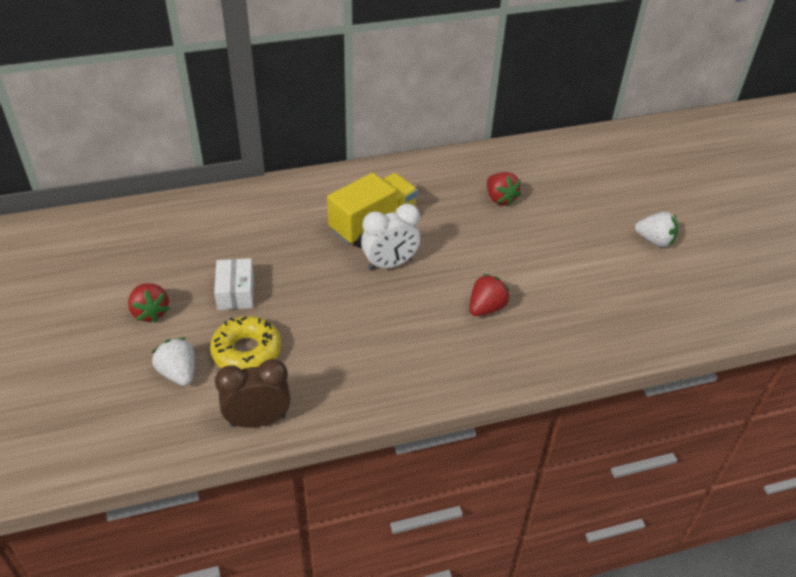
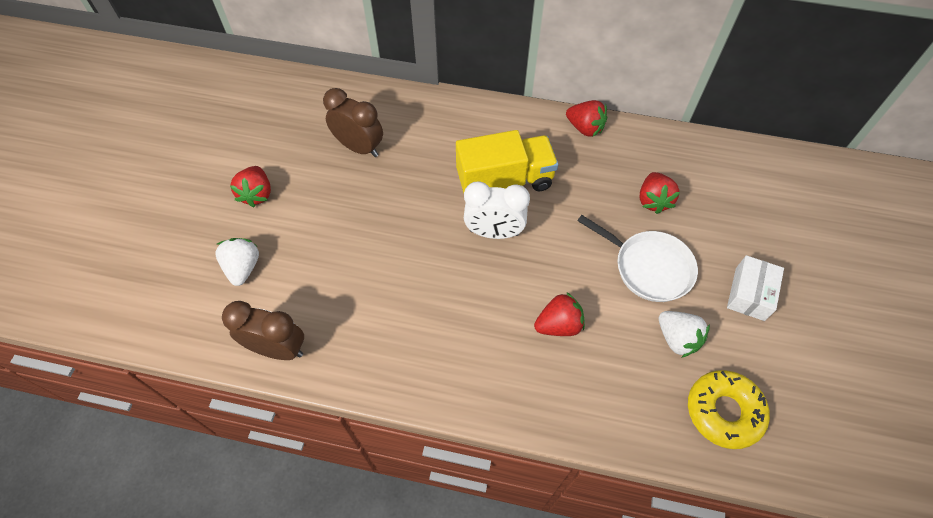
camera: 30 degrees right, 15 degrees up
(225, 243) = (359, 147): none -> brown clock
(236, 292) = (338, 204): white box -> white box (750, 294)
(246, 351) = (310, 271): yellow donut -> yellow donut (724, 412)
(413, 167) = (585, 128): none -> red strawberry
(527, 244) = (649, 267): none -> white pan
(654, 240) = (799, 323): white strawberry -> white strawberry (677, 339)

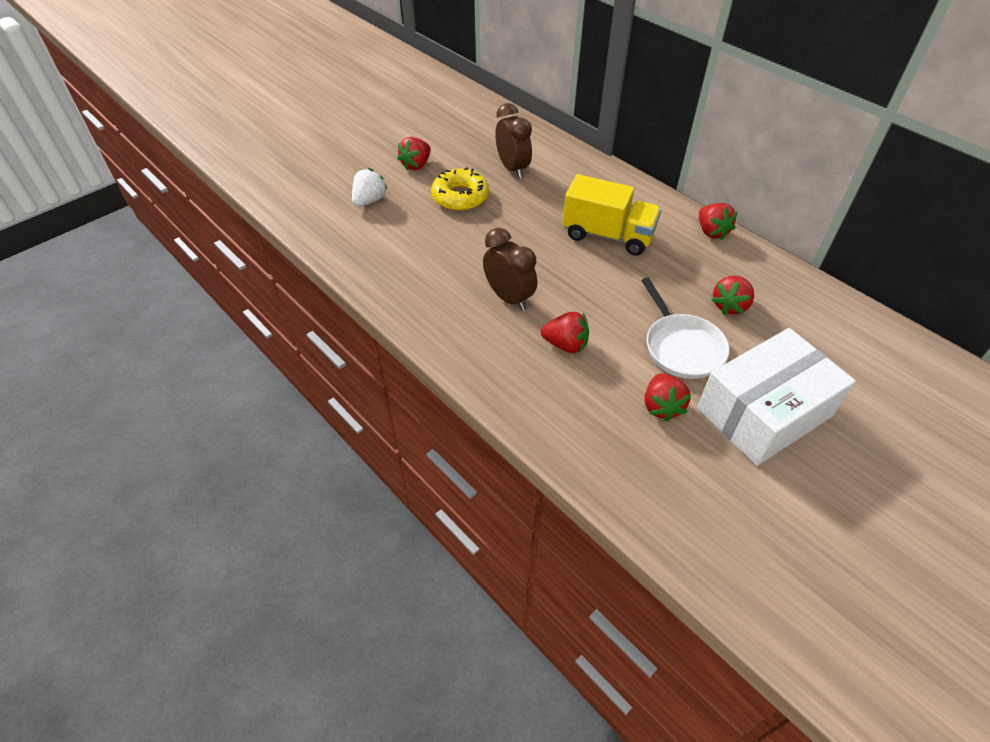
camera: 35 degrees right, 10 degrees down
(277, 349) = (349, 255): brown clock -> brown clock (509, 298)
(494, 232) = (568, 263): white clock -> none
(677, 339) = (661, 406): white strawberry -> red strawberry
(724, 412) = (657, 477): yellow donut -> yellow donut (460, 197)
(750, 294) = (764, 412): white box -> white box, size x2.01

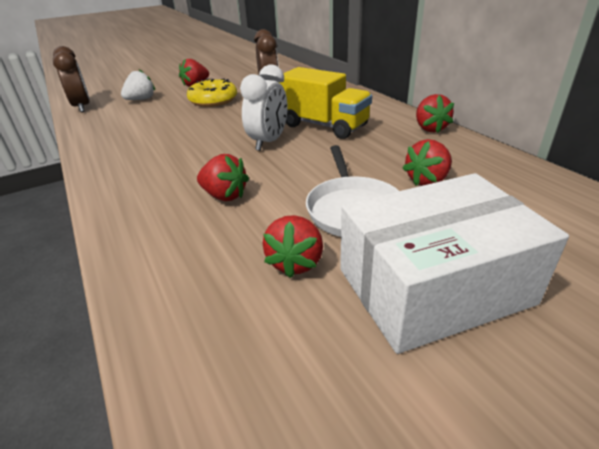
camera: 15 degrees right, 15 degrees down
(509, 298) = (198, 158): brown clock -> brown clock (82, 107)
(565, 266) = (268, 142): none -> white clock

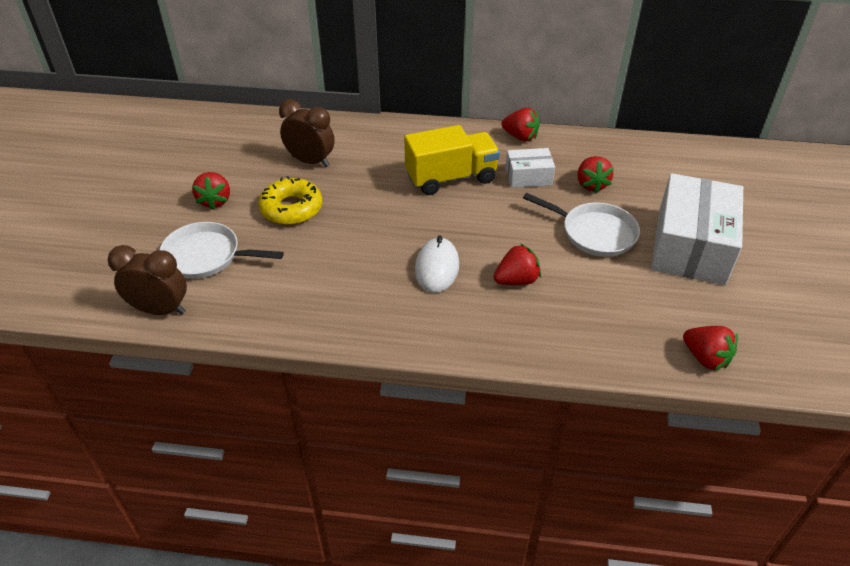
camera: 55 degrees left, 10 degrees up
(141, 99) = (206, 256): white strawberry -> white pan
(203, 159) = (437, 268): none -> white mouse
(268, 142) = (446, 220): white clock -> none
(295, 262) = (629, 283): red strawberry -> red strawberry (705, 358)
(381, 150) = (528, 176): none -> white box

